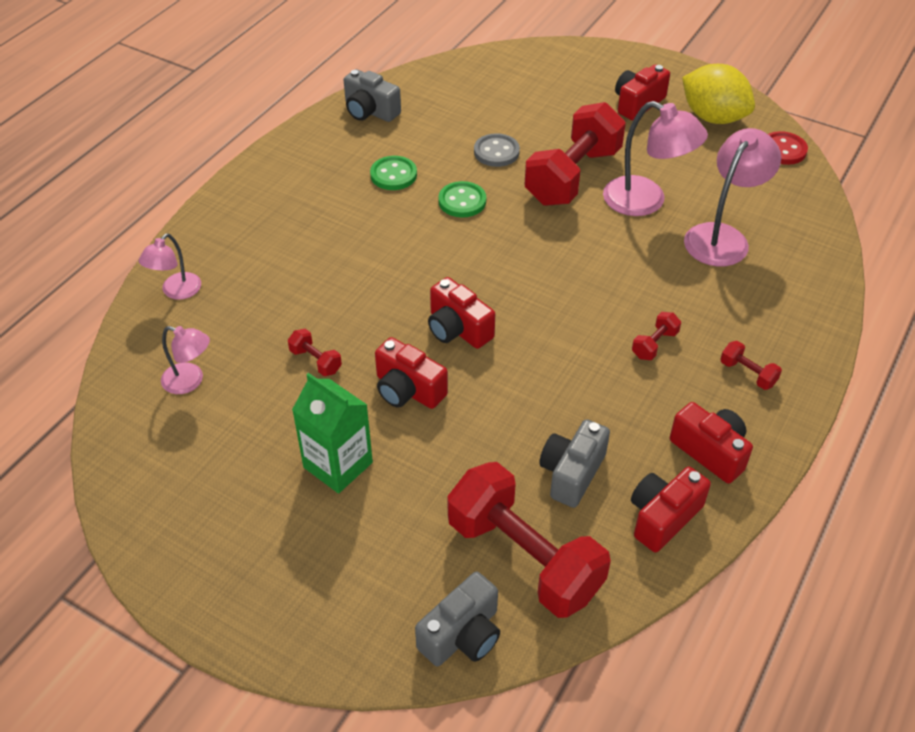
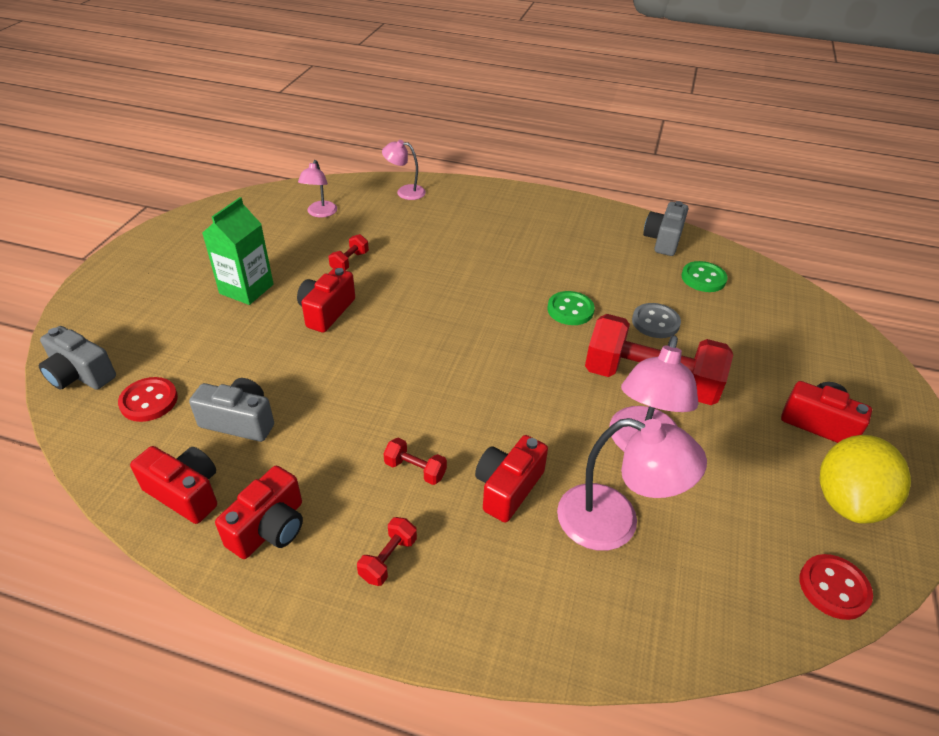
camera: 75 degrees right, 5 degrees down
(393, 175) = (584, 266): green button -> green button (703, 278)
(458, 329) = (402, 329): red camera -> red camera (508, 488)
(524, 557) = (149, 401): red dumbbell -> red button

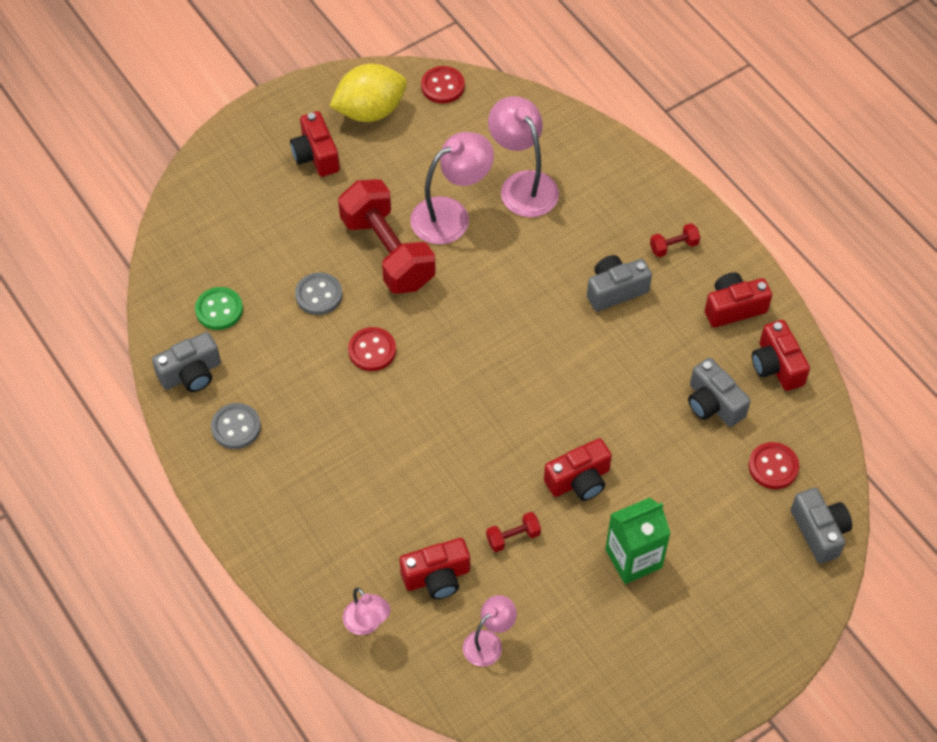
camera: 140 degrees left, 15 degrees up
(415, 469) = (615, 290): red dumbbell -> grey camera
(508, 488) = (566, 242): red camera -> red camera (437, 577)
(570, 310) = (372, 350): green button -> red button
(597, 230) = (236, 427): none -> grey button

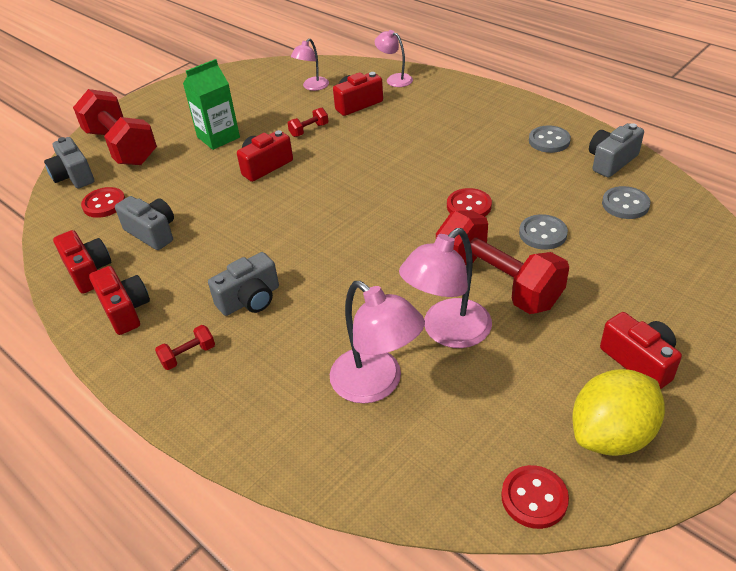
camera: 170 degrees right, 15 degrees down
(219, 310) = (625, 204): green button -> grey button
(733, 308) = (125, 310): red camera -> red camera turned 90 degrees counterclockwise
(764, 577) = (121, 147): none -> red dumbbell

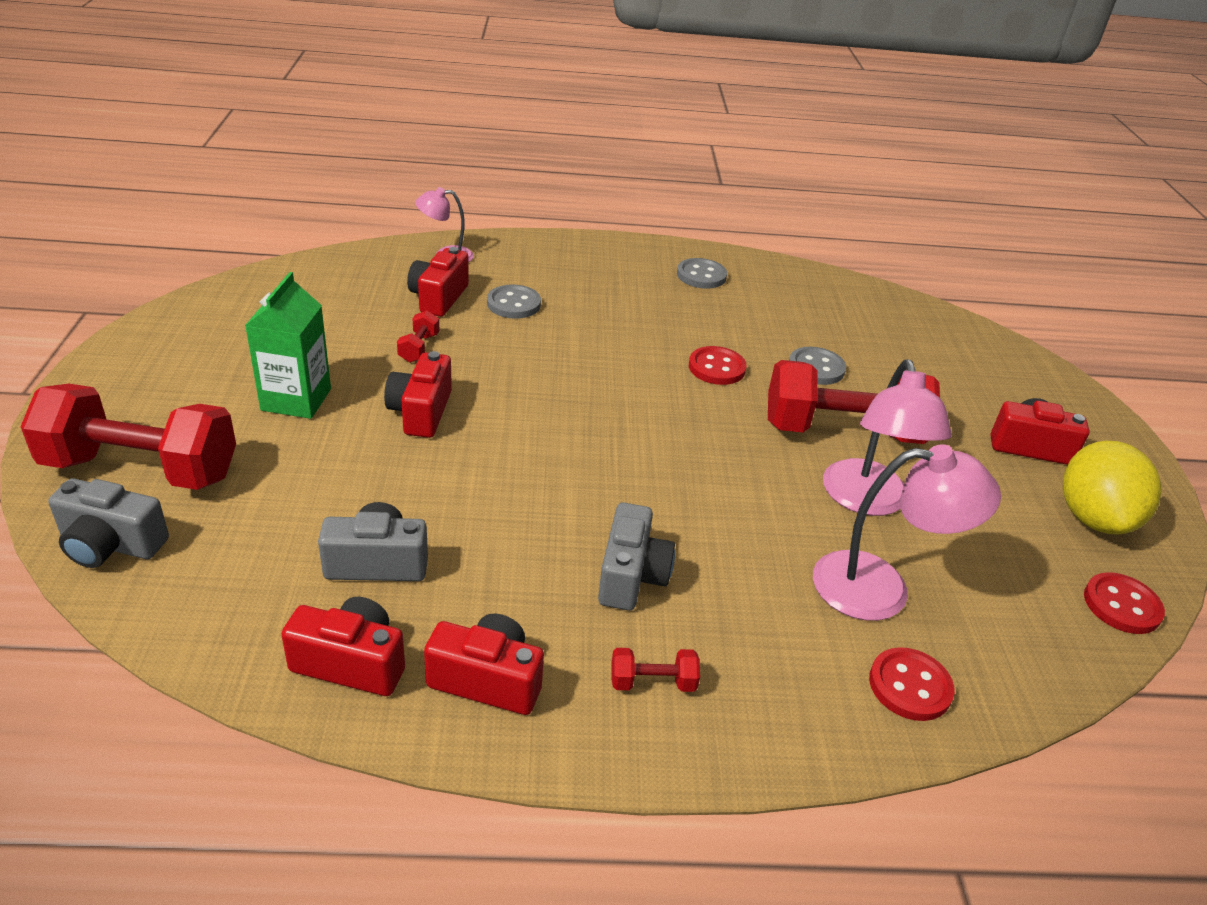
camera: 50 degrees left, 5 degrees down
(104, 204) = (234, 560): red button -> red button (909, 686)
(188, 355) = (652, 682): red dumbbell -> red dumbbell turned 75 degrees clockwise
(312, 87) = (347, 293): pink lamp -> none
(611, 161) = (779, 278): grey camera -> none
(625, 204) = (842, 314): grey button -> grey button (513, 304)

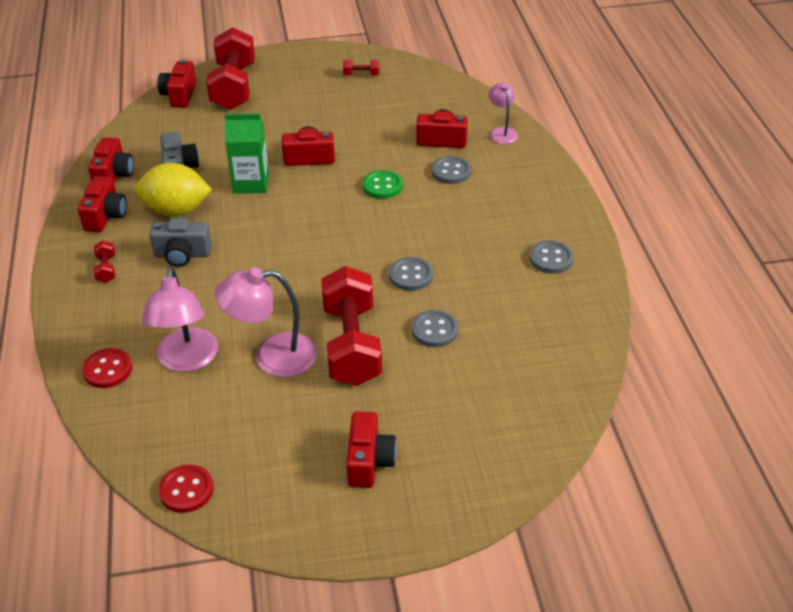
camera: 85 degrees right, 5 degrees up
(111, 545) = (179, 95): grey camera -> red camera
(296, 399) = (306, 114): green carton -> green carton (251, 183)
(419, 348) = (376, 144): red dumbbell -> red dumbbell (361, 75)
(523, 359) = (382, 186): none -> green button
(716, 368) = (411, 275): red button -> grey button
(1093, 518) = (282, 490): yellow lemon -> yellow lemon (176, 210)

